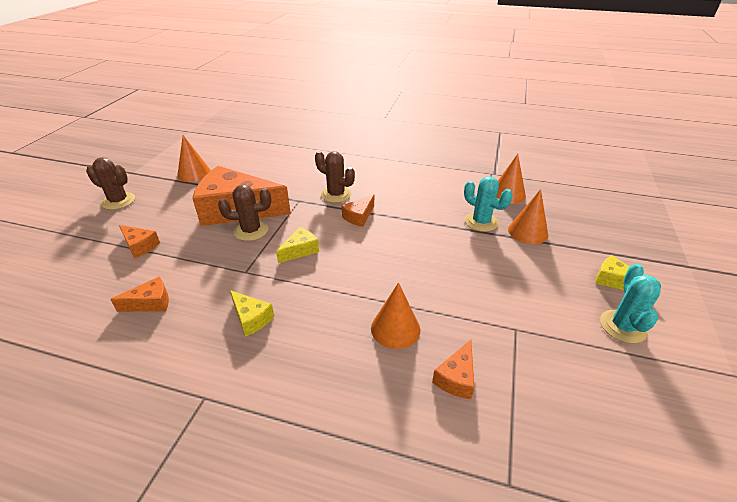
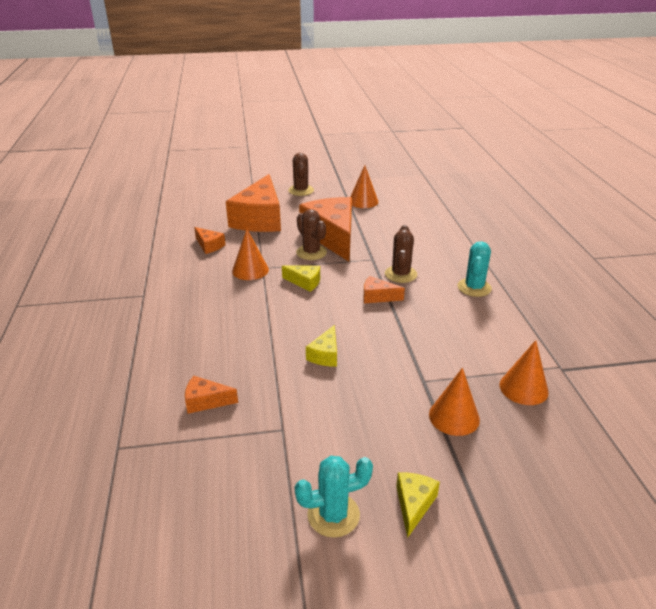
camera: 65 degrees right, 5 degrees down
(140, 246) = (259, 219): orange cheese -> orange cheese, size x2.29
(251, 318) = (217, 287): yellow cheese -> yellow cheese (325, 355)
(395, 328) = (243, 356): orange cone -> orange cone (250, 270)
(481, 222) = (440, 376): turquoise cactus -> turquoise cactus (474, 287)

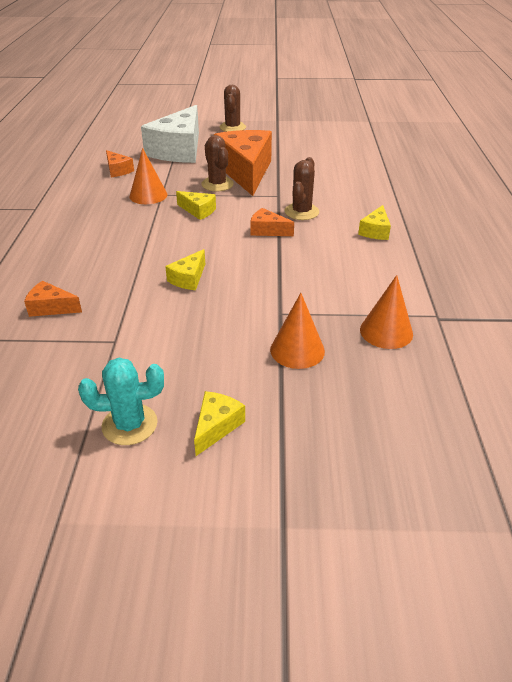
camera: 10 degrees right, 5 degrees up
(259, 219) = (179, 150): orange cheese -> white cheese
(363, 201) = (293, 141): orange cone -> none
(474, 287) = (375, 231): turquoise cactus -> yellow cheese

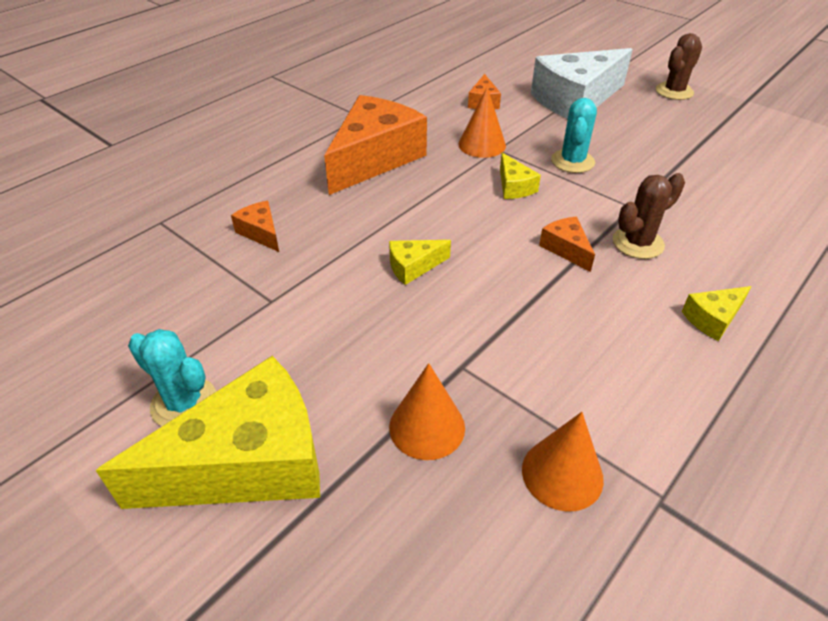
camera: 40 degrees right, 5 degrees up
(216, 426) = (248, 462): yellow cheese -> yellow cheese, size x2.29
(217, 184) = (572, 161): brown cactus -> turquoise cactus
(245, 172) = (625, 158): orange cheese -> orange cheese (374, 158)

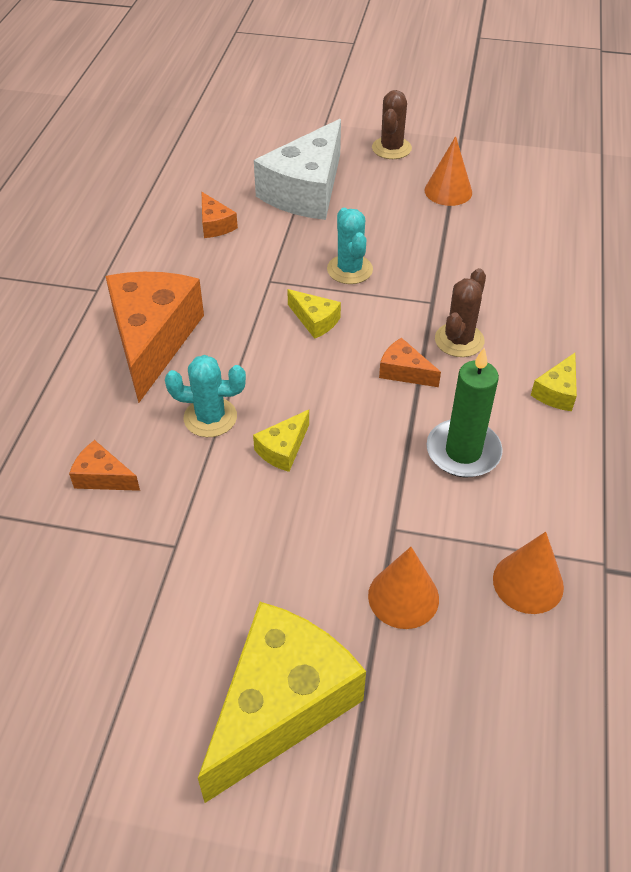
camera: 30 degrees left, 5 degrees up
(184, 403) = (178, 684): turquoise cactus -> turquoise cactus (210, 417)
(482, 145) = (251, 281): orange cone -> orange cone (448, 191)
(577, 331) = (463, 451): none -> green candle

